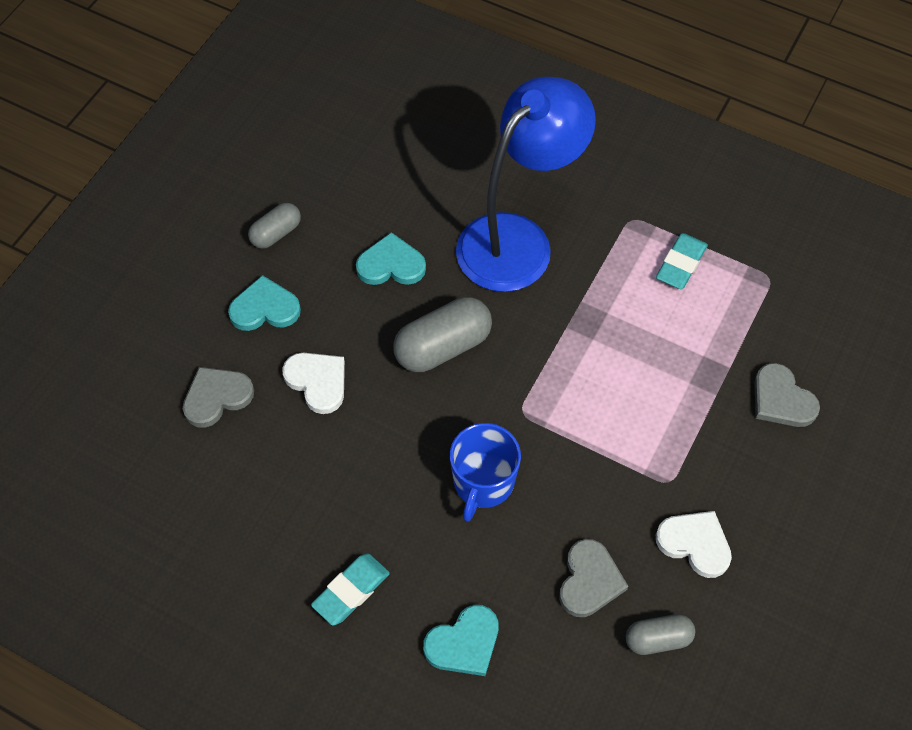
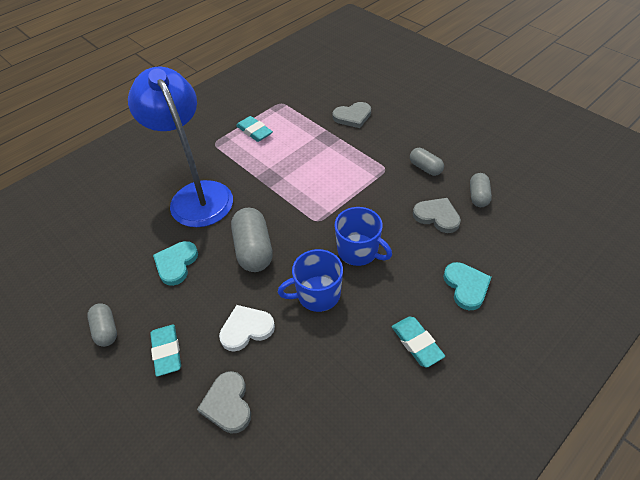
camera: 70 degrees left, 10 degrees down
(265, 308) = (167, 351): turquoise heart -> turquoise eraser
(392, 449) = (317, 294): none -> blue mug
(695, 544) = (425, 168): white heart -> grey capsule

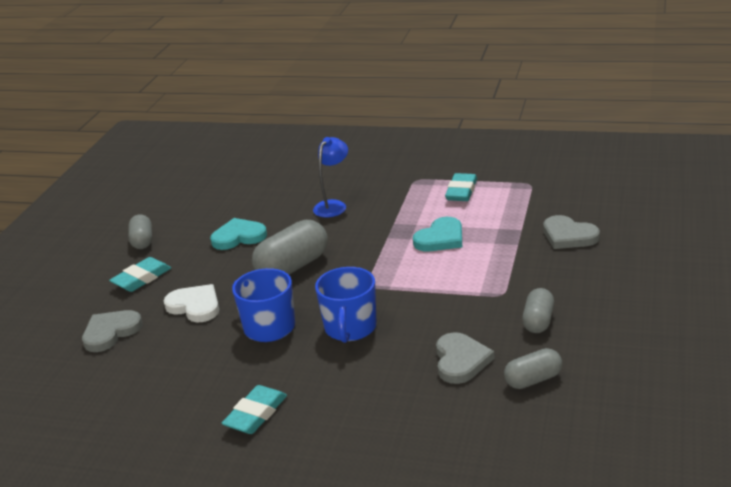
camera: 60 degrees right, 20 degrees down
(106, 330) = (142, 241): grey capsule -> grey capsule turned 45 degrees counterclockwise
(197, 195) = (333, 205): blue lamp -> blue lamp, size x0.45
(466, 286) = (366, 422): turquoise heart -> turquoise heart (440, 238)

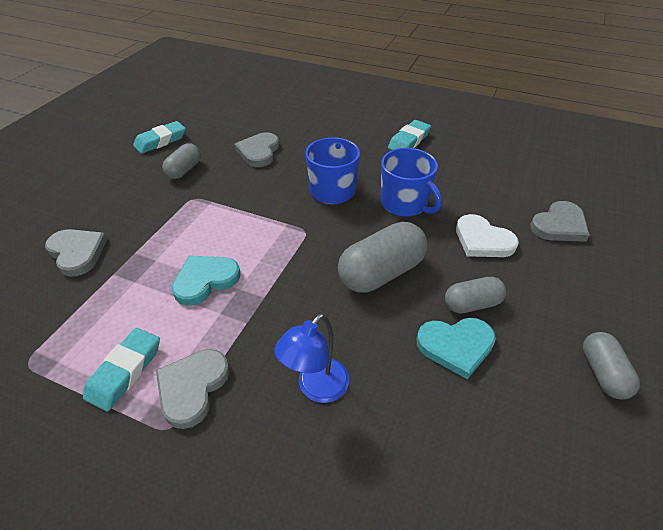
camera: 175 degrees left, 15 degrees up
(141, 278) = (563, 293): turquoise eraser -> turquoise eraser (160, 141)
(412, 193) = (192, 387): none -> grey heart
(533, 380) = (220, 133): grey capsule -> grey capsule (472, 304)

